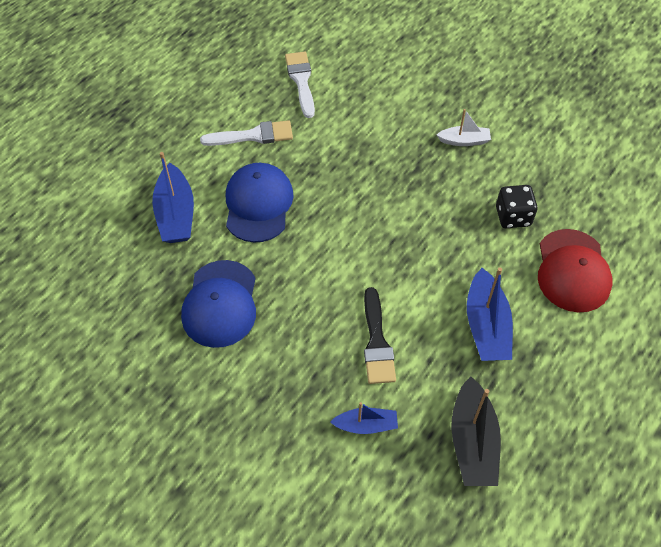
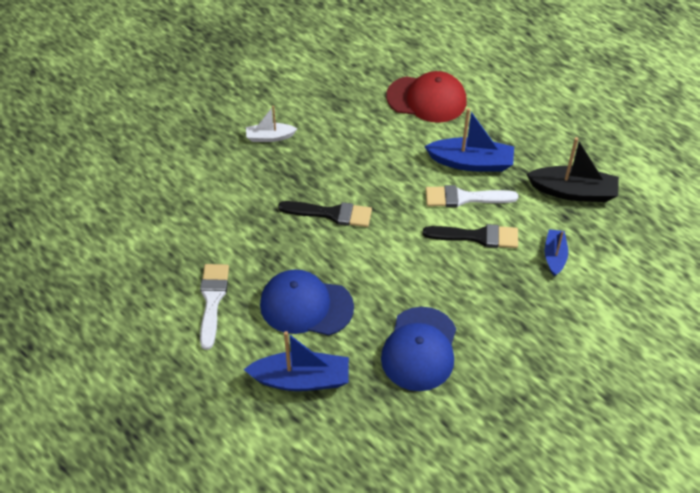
camera: 80 degrees left, 5 degrees down
(220, 304) = (419, 349): blue cap -> blue cap turned 90 degrees clockwise
(301, 81) = (147, 249): white brush -> white brush (464, 198)
(376, 206) = (331, 214): none -> black brush
(464, 141) = (270, 137): white boat -> white boat turned 105 degrees counterclockwise
(513, 216) = (364, 123): black dice -> none

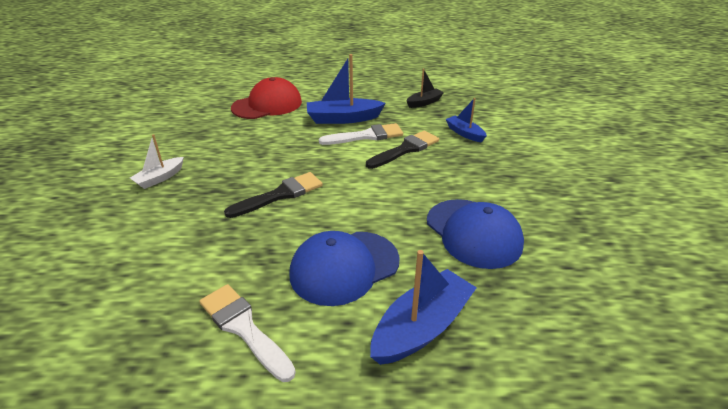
camera: 45 degrees left, 15 degrees down
(464, 198) = (366, 136): white brush -> white brush turned 150 degrees counterclockwise
(471, 162) = (343, 119): blue boat -> blue boat turned 150 degrees counterclockwise
(573, 192) = (424, 102): black boat -> black boat, size x0.59

